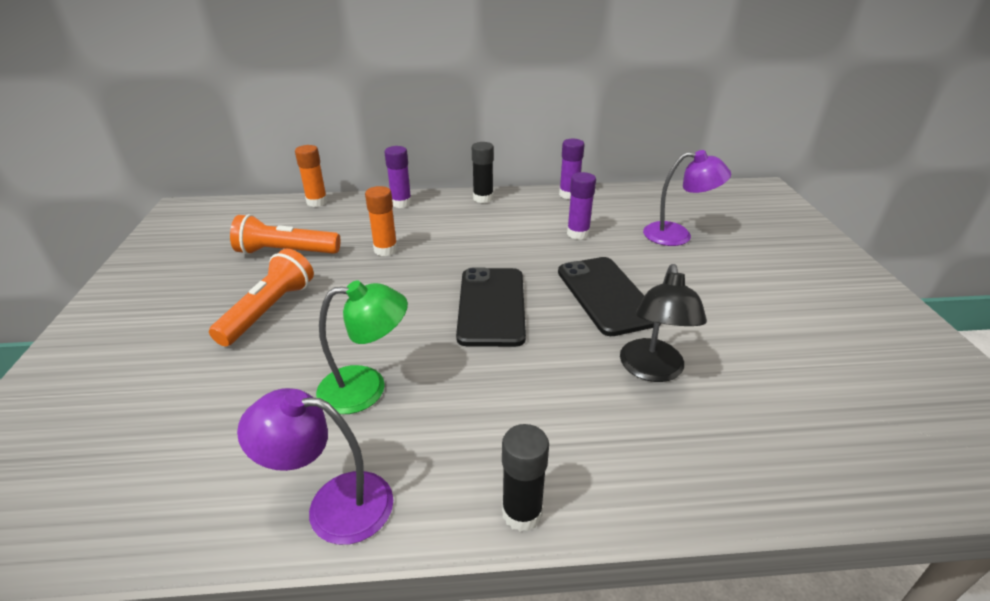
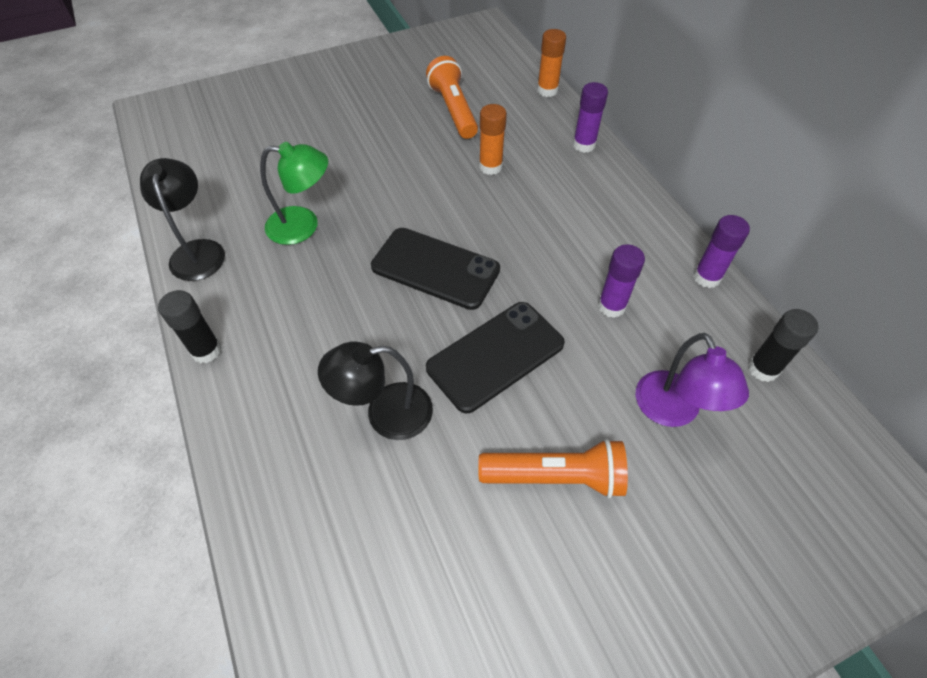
camera: 70 degrees right, 20 degrees up
(269, 310) = (371, 137): orange flashlight -> orange flashlight (555, 476)
(333, 505) = (197, 251): purple lamp -> black lamp
(366, 388) = (303, 226): green lamp -> green lamp turned 60 degrees counterclockwise
(483, 198) = (639, 202): black glue stick -> black glue stick (763, 369)
(491, 306) = (435, 268): black phone -> black phone turned 45 degrees clockwise

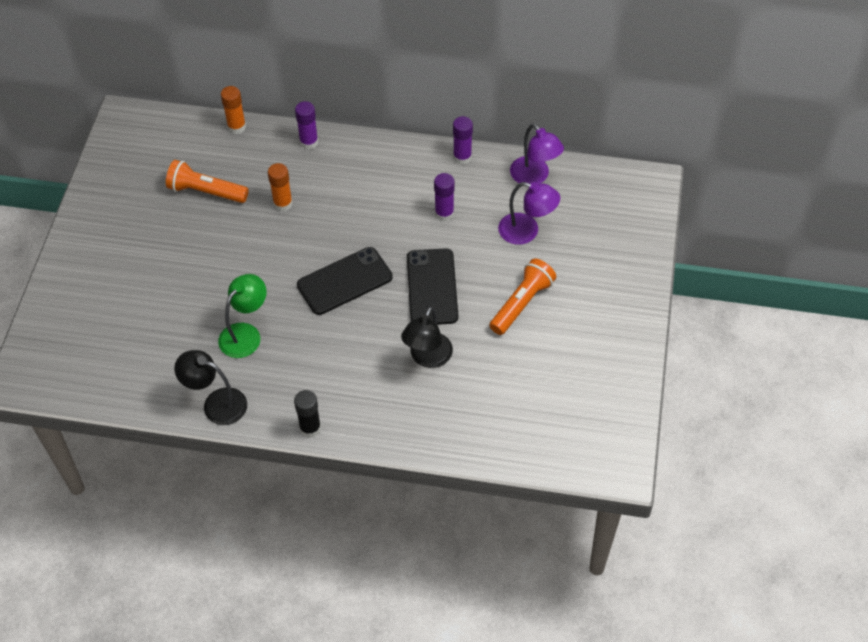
camera: 55 degrees left, 0 degrees up
(763, 369) = (534, 177): black glue stick -> purple lamp

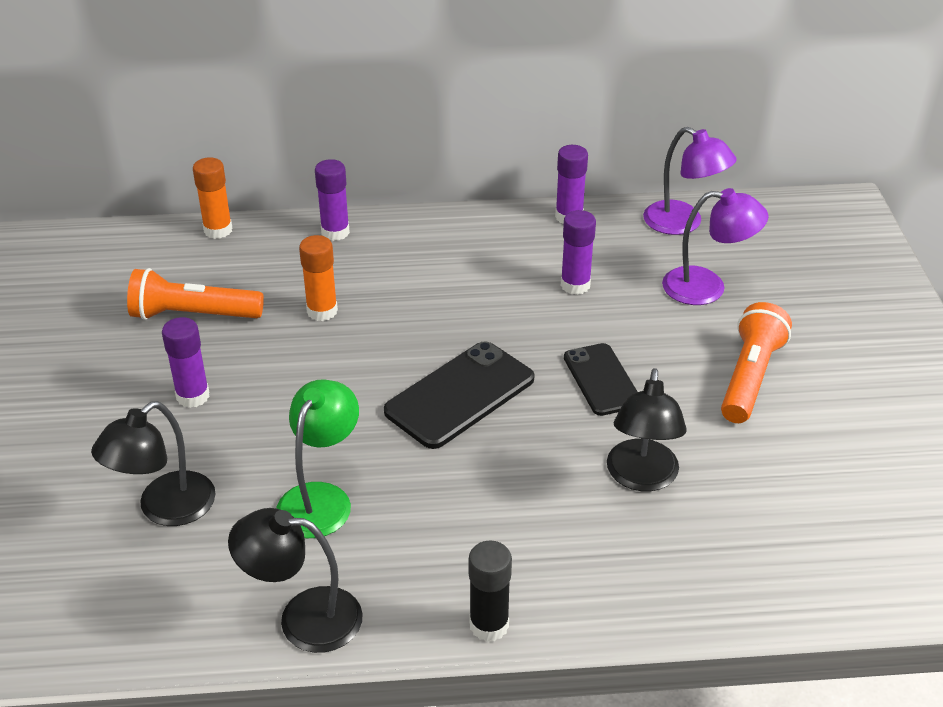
camera: 15 degrees left, 15 degrees down
(160, 323) = (165, 509): none -> black lamp
(192, 251) = (193, 396): none -> purple glue stick
(432, 287) = (601, 380): black phone -> black phone, size x0.66

